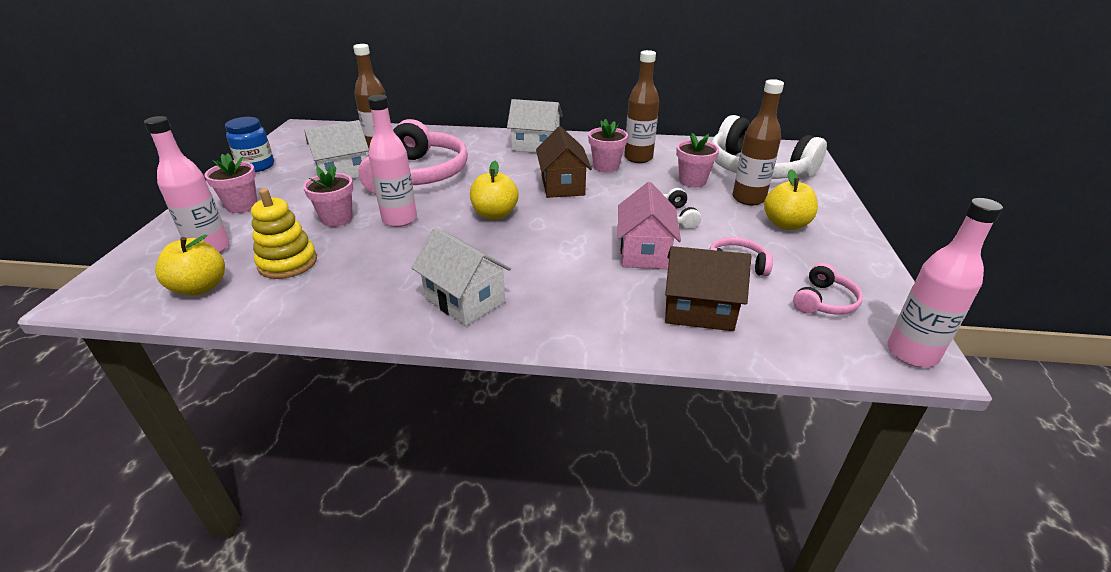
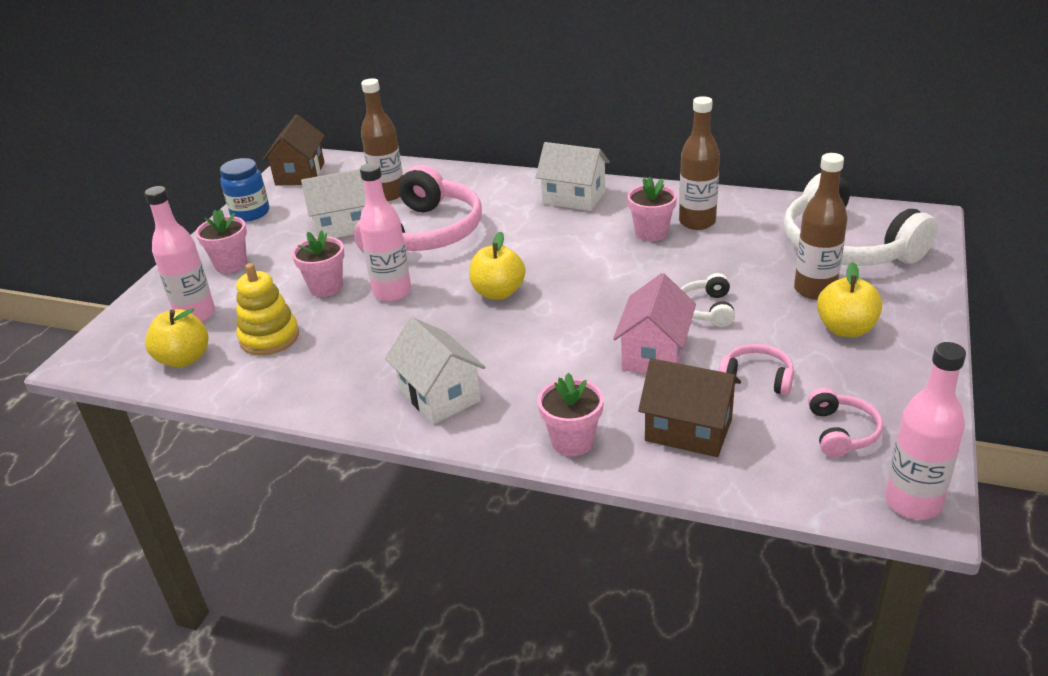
camera: 15 degrees right, 0 degrees up
(562, 185) = (589, 258): brown house -> brown house (300, 174)
(692, 181) = (753, 260): pink flower pot -> pink flower pot (572, 441)
(824, 301) = (841, 432): pink headphones -> pink headphones turned 45 degrees counterclockwise

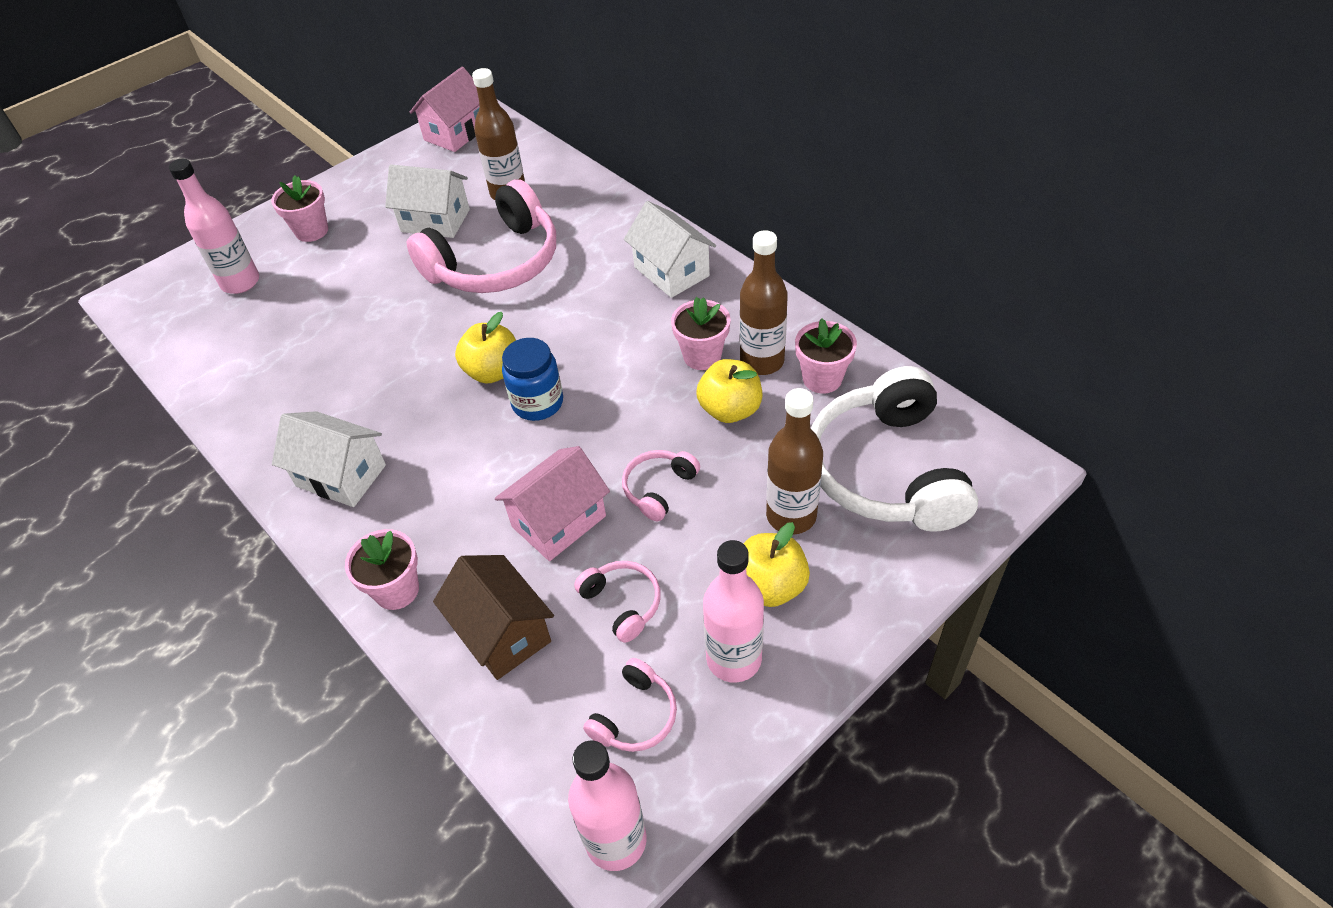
camera: 30 degrees right, 15 degrees up
(184, 359) = (194, 331): yellow apple -> yellow apple (730, 410)
(250, 213) = (376, 170): blue jar -> blue jar (537, 403)
(269, 338) = (271, 337): yellow stacking toy -> none
(300, 174) = (456, 133): brown house -> pink house
(326, 287) = (361, 295): pink flower pot -> pink flower pot (822, 379)
(392, 292) = (406, 328): pink bottle -> pink bottle (734, 659)
(439, 395) = (341, 475): white house -> white house turned 60 degrees counterclockwise
(707, 309) = (659, 488): white headphones -> pink headphones

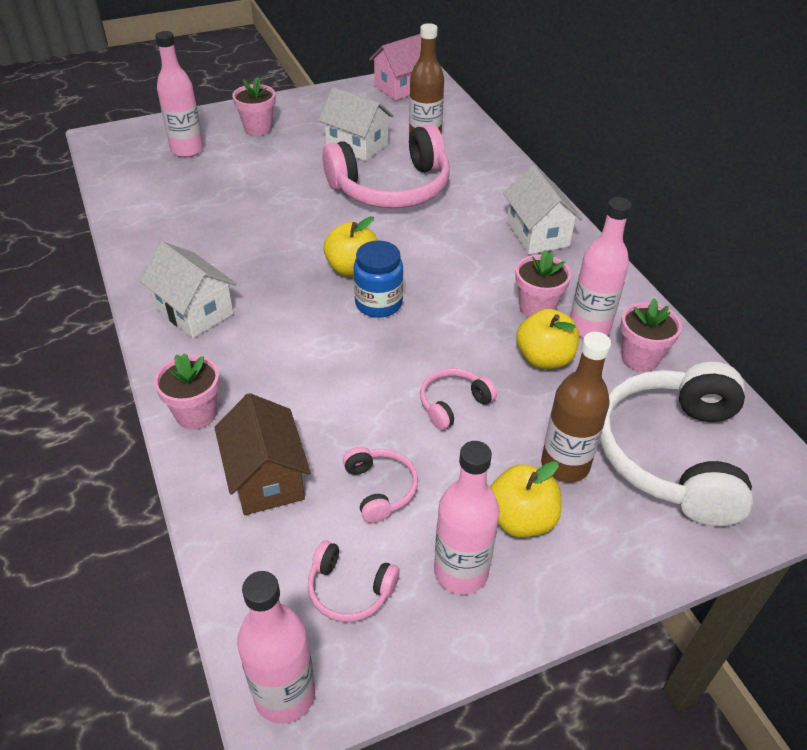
camera: 15 degrees right, 5 degrees down
(559, 521) = (354, 403): pink house -> none
(635, 716) = (349, 589): pink headphones -> pink headphones turned 60 degrees clockwise
(762, 361) = (589, 327): brown bottle -> pink bottle

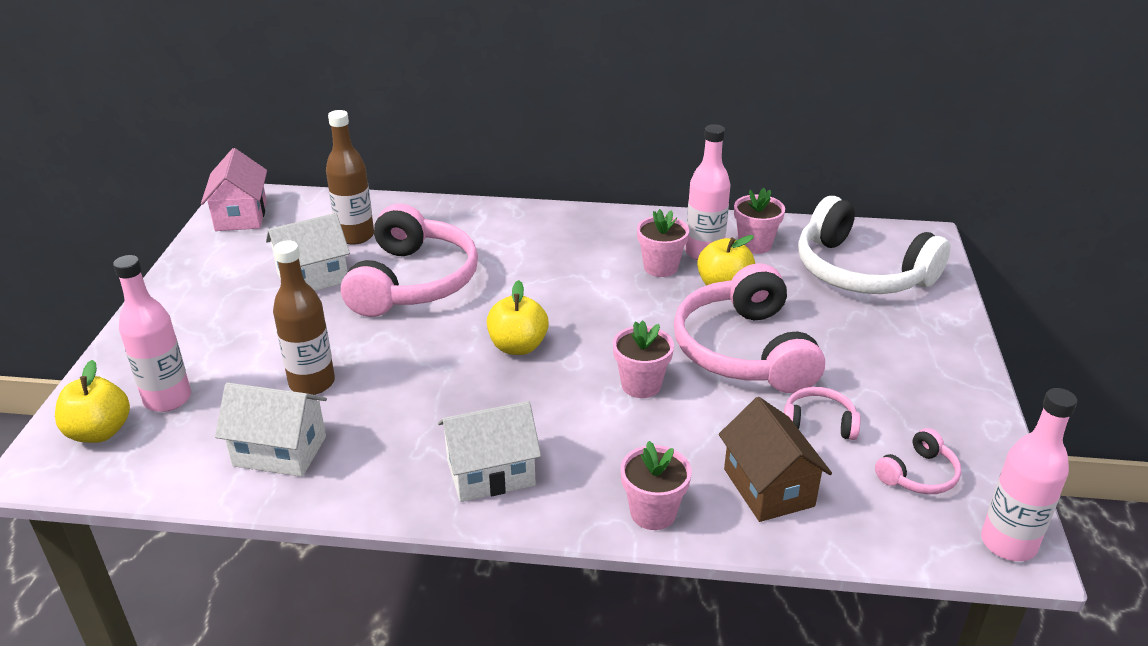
camera: 60 degrees left, 10 degrees down
(258, 128) = (191, 332): pink flower pot -> pink flower pot (641, 385)
(266, 478) = (768, 487): brown house -> brown house turned 60 degrees clockwise
(378, 303) = (584, 347): blue jar -> none
(453, 404) = (745, 350): pink headphones -> pink headphones, size x2.23
(461, 572) = (925, 409): pink bottle -> none
(521, 519) = (887, 362): yellow apple -> yellow apple (100, 432)
(537, 234) = (565, 231): white house -> white house (280, 451)
(565, 465) = (844, 321): brown bottle -> brown bottle (312, 383)

